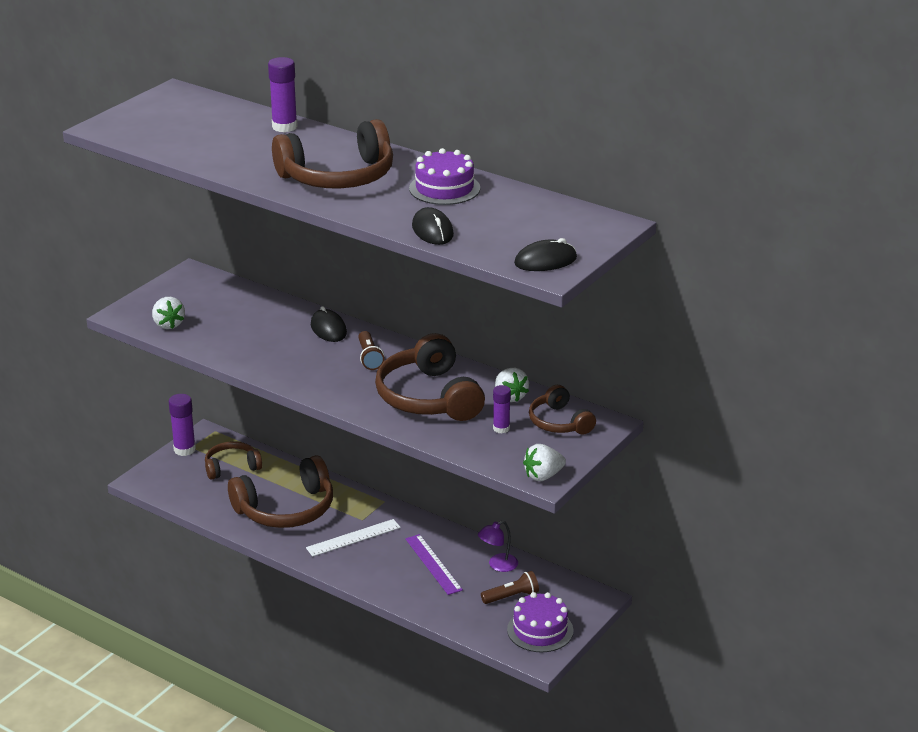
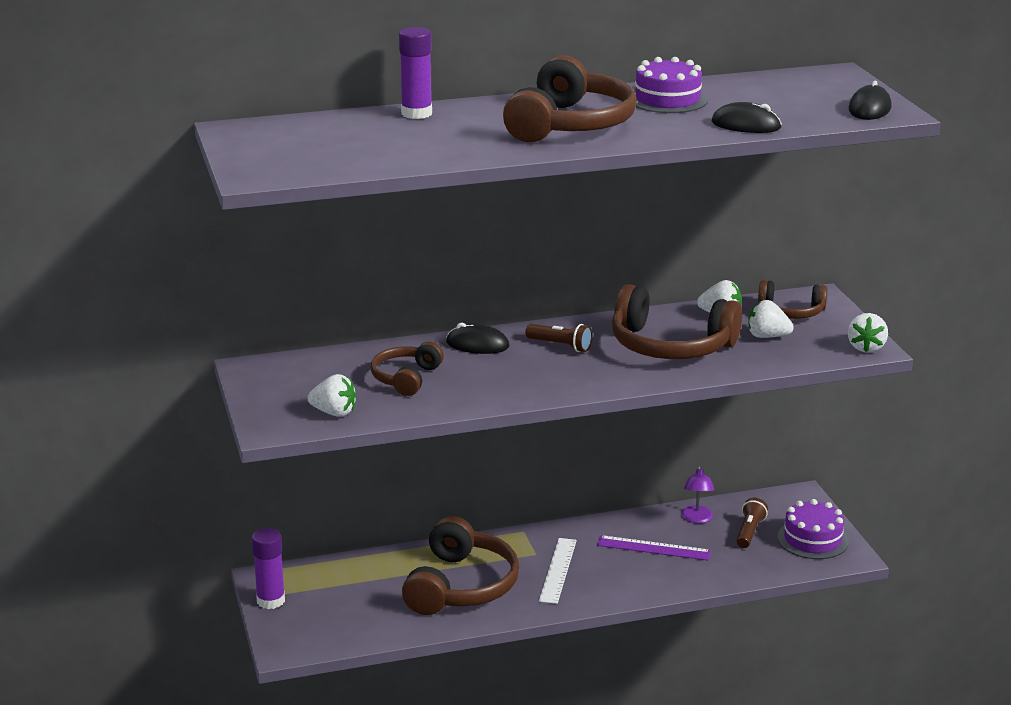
camera: 50 degrees left, 5 degrees down
(231, 467) = (344, 587): brown headphones -> brown headphones (406, 378)
(501, 428) = (767, 336): purple glue stick -> white strawberry

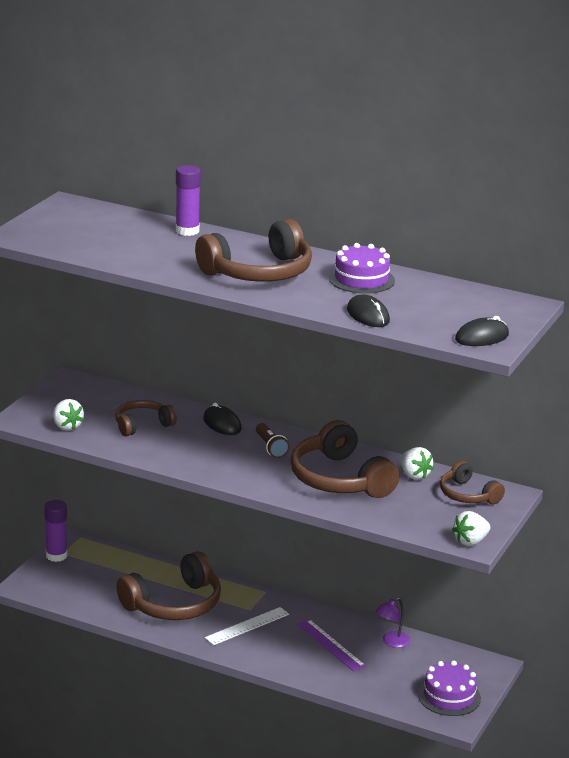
camera: 40 degrees right, 0 degrees up
(749, 532) = (413, 669): brown flashlight -> none
(767, 336) = (417, 503): white strawberry -> none

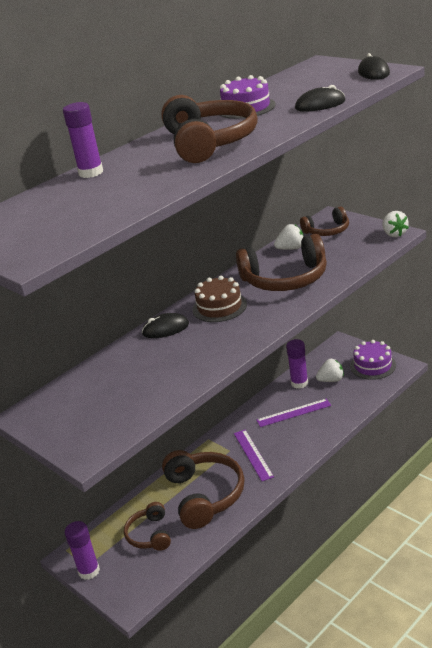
camera: 65 degrees left, 5 degrees up
(66, 426) = (121, 421): white strawberry -> white strawberry (331, 380)
(142, 425) = (144, 373): brown headphones -> brown headphones (150, 534)
(247, 626) = (253, 454): white ruler -> purple ruler
(271, 447) = (219, 307): brown flashlight -> brown cake
(391, 642) = (299, 383): purple lamp -> purple glue stick

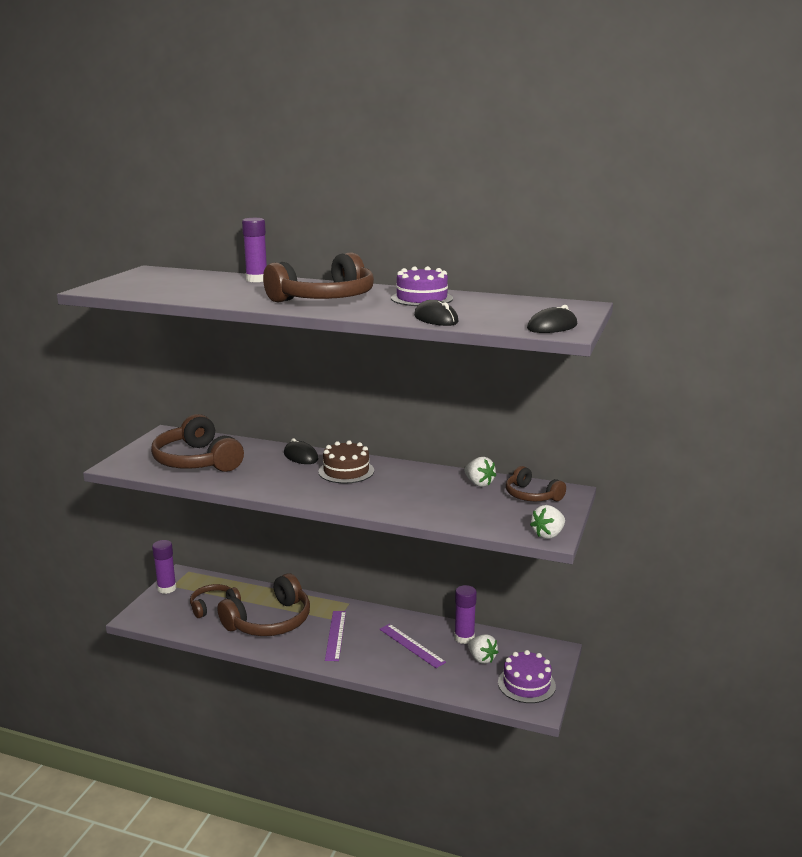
camera: 60 degrees right, 10 degrees down
(253, 454) = (336, 635): purple ruler -> purple ruler turned 45 degrees counterclockwise
(285, 279) = (413, 491): brown headphones -> brown headphones (197, 461)

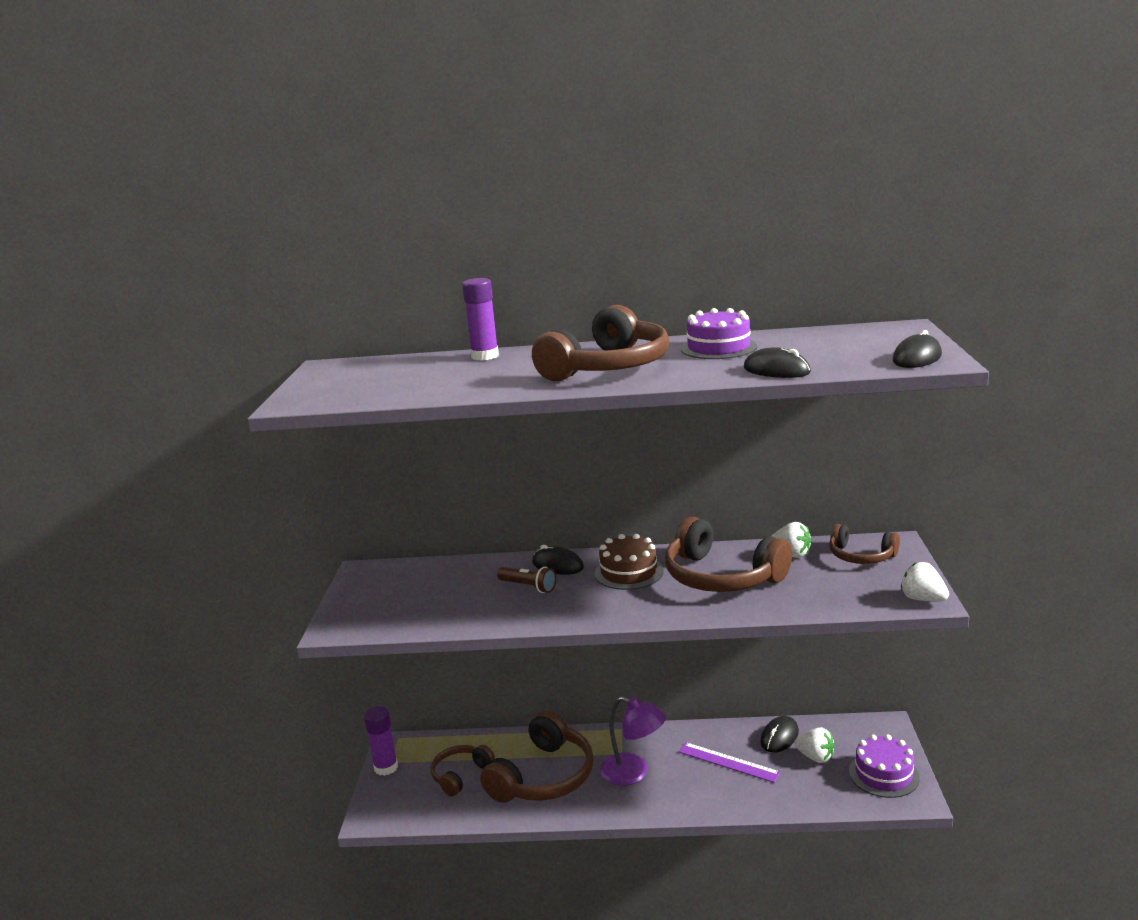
camera: 15 degrees left, 0 degrees up
(197, 461) = (435, 599): brown headphones -> brown headphones (721, 576)
(267, 466) = (529, 587): none -> brown flashlight
(336, 635) = (633, 773): purple ruler -> purple lamp
(464, 638) = (779, 737): purple glue stick -> black mouse
(548, 535) = (923, 599): white strawberry -> white strawberry turned 105 degrees clockwise

